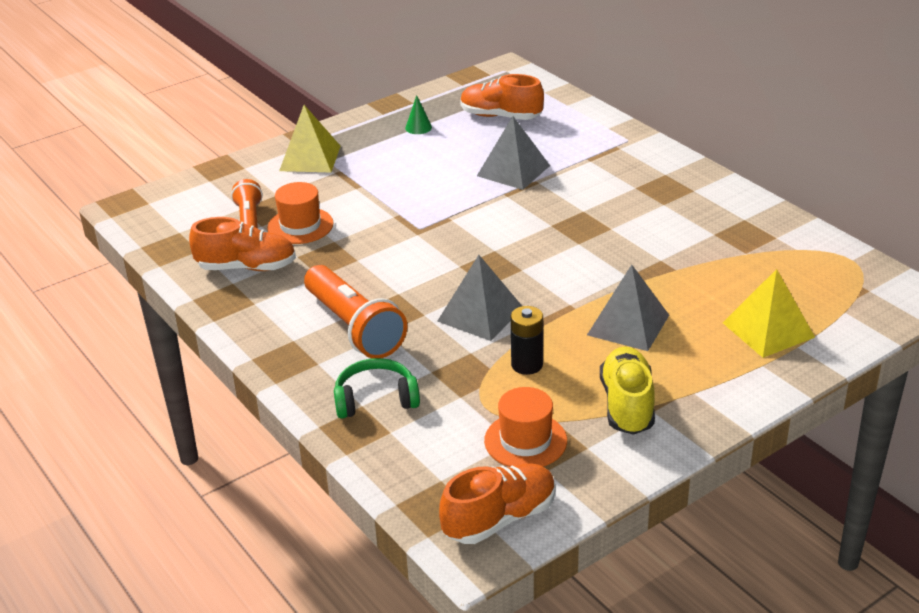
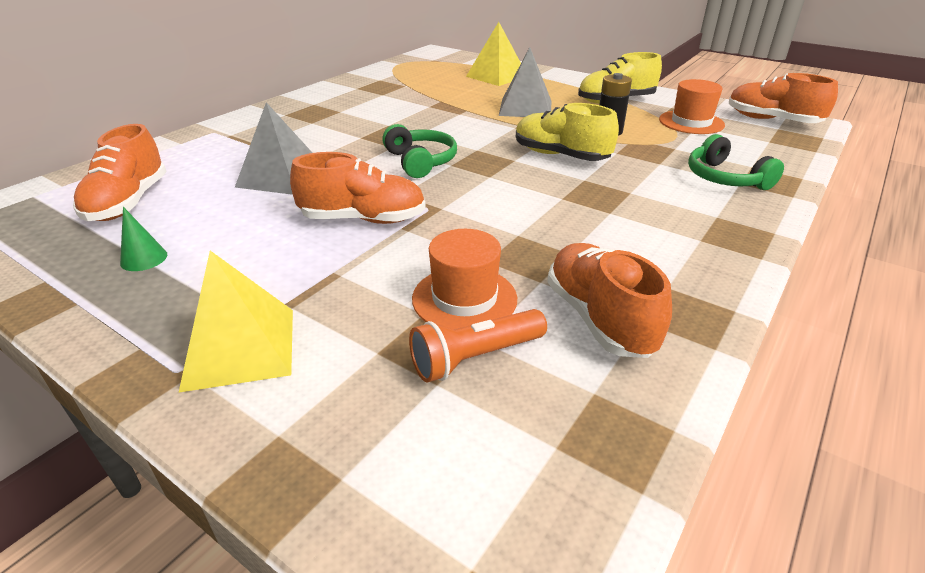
camera: 110 degrees left, 0 degrees up
(354, 327) = (641, 209): orange flashlight -> none
(420, 200) = (363, 219): none -> orange shoe
(480, 314) = (560, 156): grey pyramid -> yellow shoe
(508, 235) = (421, 161): none -> green headphones

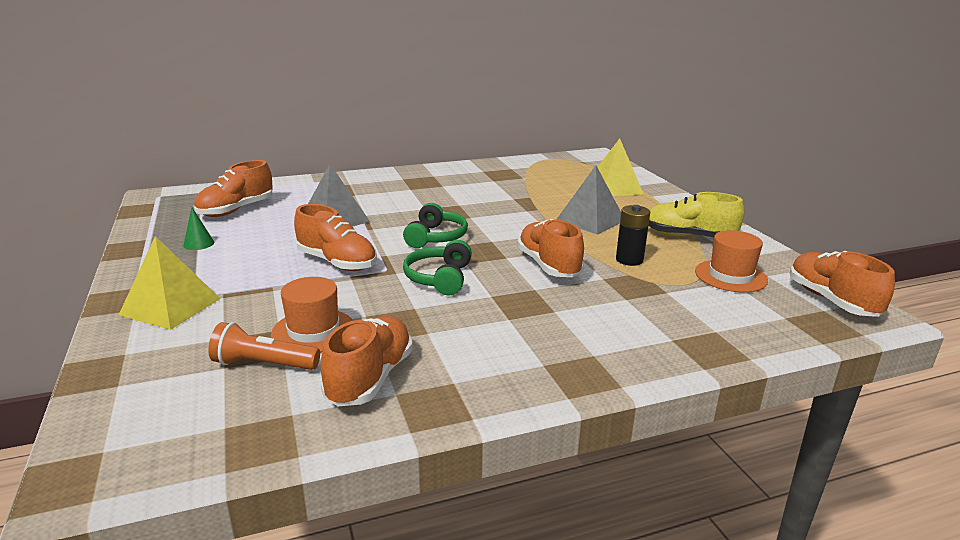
camera: 35 degrees right, 10 degrees down
(560, 156) = (548, 266): yellow shoe -> orange shoe
(725, 178) = (664, 331): green headphones -> green headphones (439, 278)

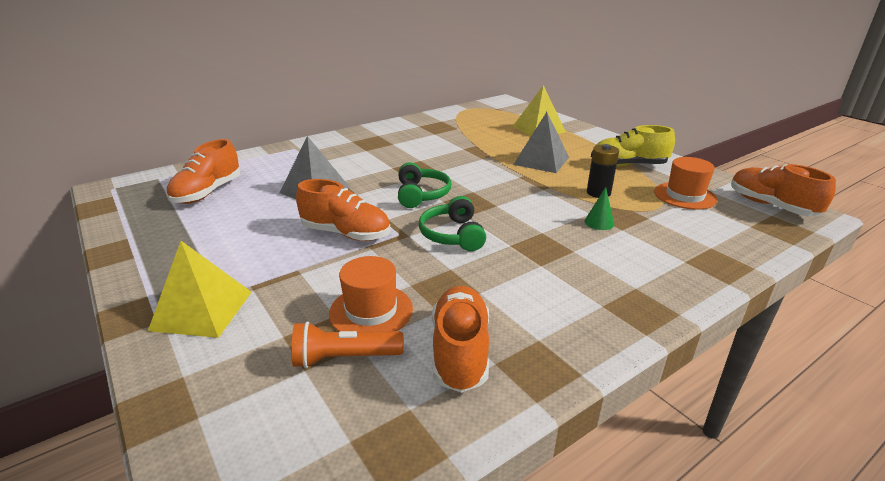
camera: 15 degrees left, 5 degrees up
(198, 244) = (190, 234): green cone -> green cone (599, 222)
(548, 266) = (538, 208): orange shoe -> none

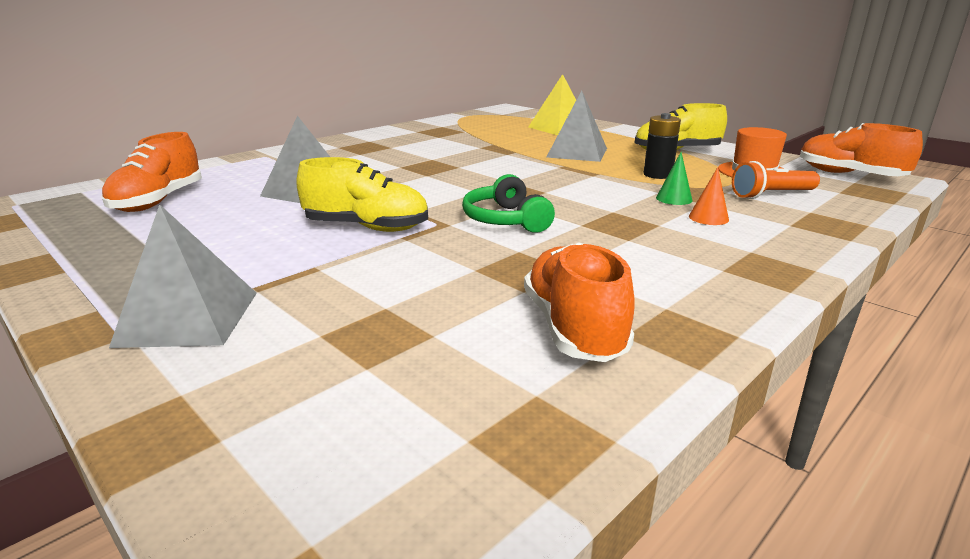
camera: 10 degrees left, 5 degrees down
(202, 310) = (188, 318): yellow pyramid -> grey pyramid
(344, 358) = (419, 349): orange flashlight -> orange flashlight (771, 195)
(346, 233) = (367, 227): orange shoe -> yellow shoe
(371, 311) = (434, 298): orange hat -> none
(421, 194) = (448, 187): green headphones -> none
(618, 247) = (708, 218): none -> orange cone

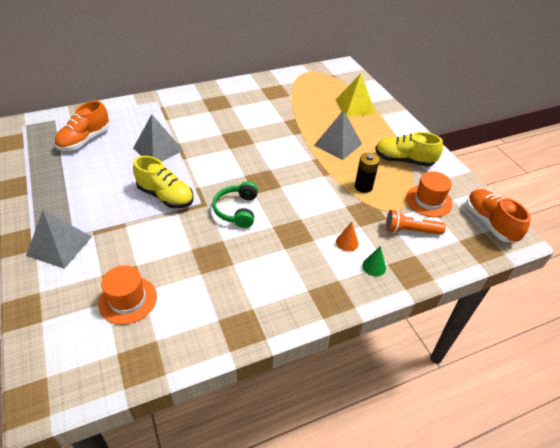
camera: 20 degrees right, 20 degrees up
(413, 354) = (128, 300): none -> orange hat
(573, 328) = (200, 307): orange shoe -> none
(674, 199) = (347, 217): green cone -> green cone (374, 266)

